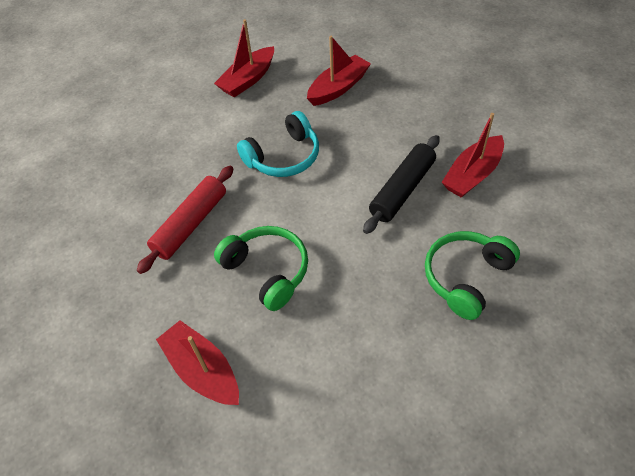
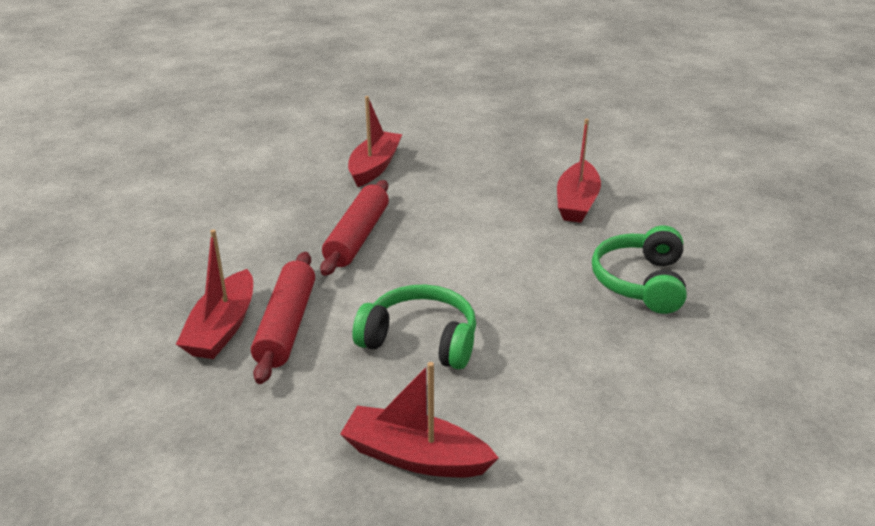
camera: 30 degrees left, 20 degrees down
(248, 80) = (257, 182): red boat -> red boat (223, 328)
(283, 157) = (357, 237): turquoise headphones -> red rolling pin
(402, 190) = (516, 231): black rolling pin -> none

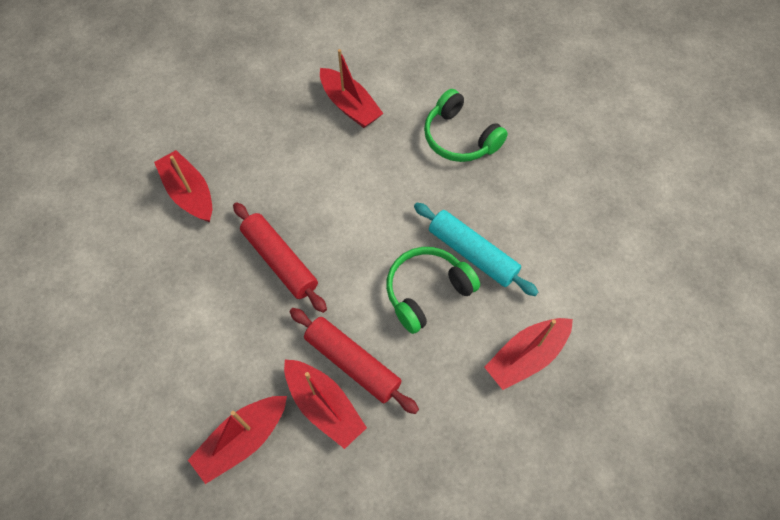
camera: 55 degrees left, 30 degrees up
(149, 295) = (242, 440): none -> red boat
(506, 353) = (472, 253): none -> turquoise rolling pin

